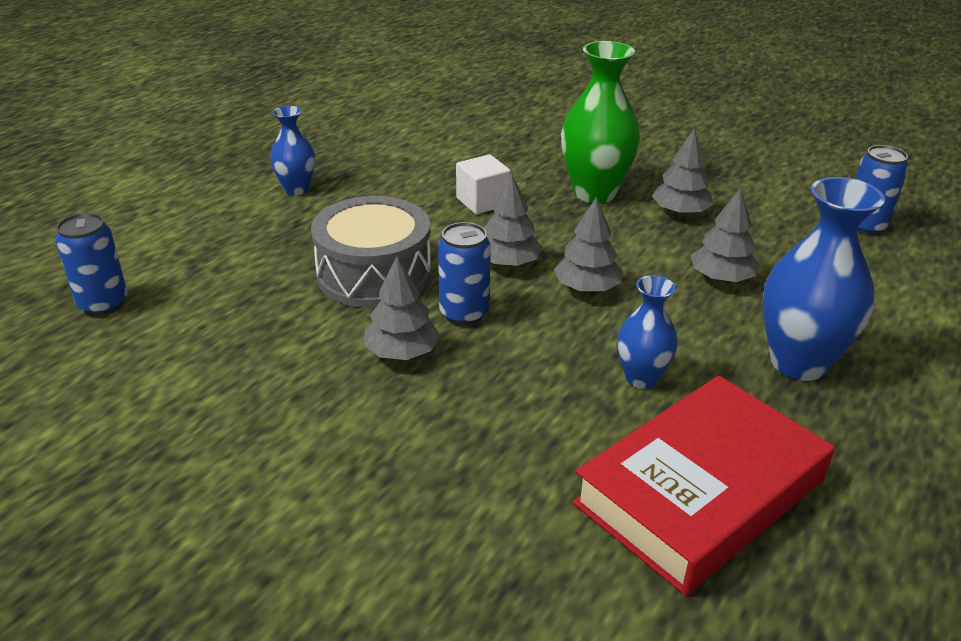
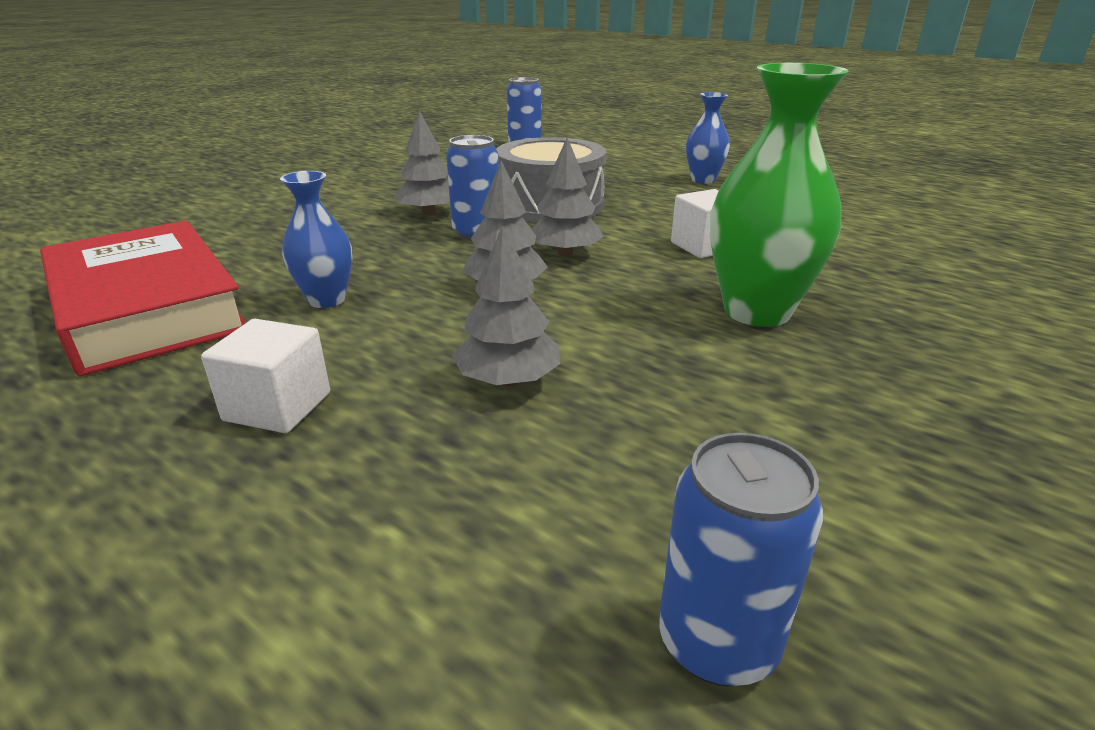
camera: 95 degrees right, 5 degrees down
(680, 212) = (715, 373): grey tree -> none
(798, 363) = (278, 406): blue vase -> white cube

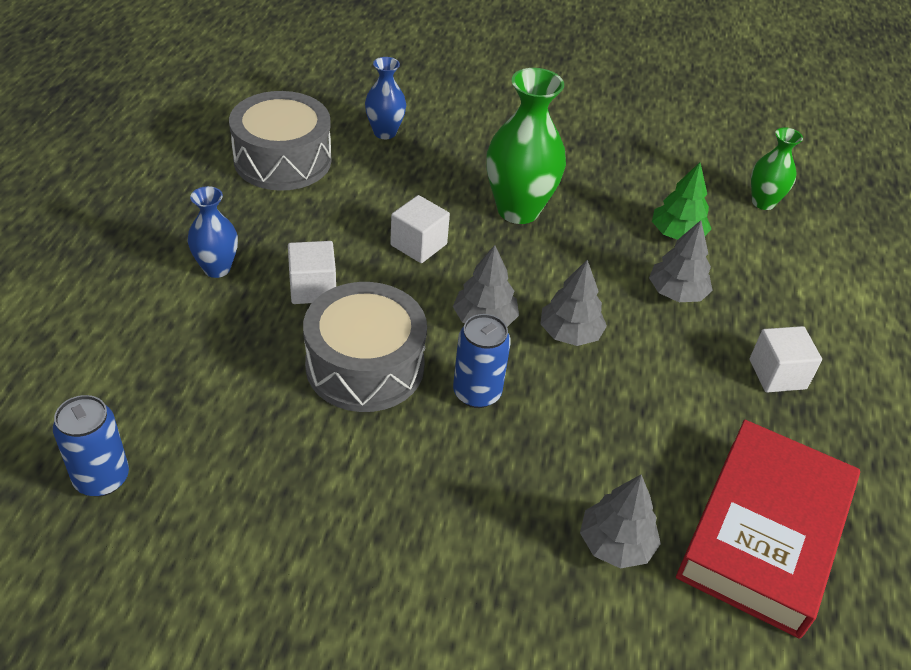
camera: 120 degrees left, 15 degrees up
(327, 300) = (665, 426): blue vase -> blue vase (384, 132)
(429, 213) = (445, 456): grey tree -> grey tree (615, 544)
(646, 435) = (677, 234): none -> green tree
(659, 202) = (312, 288): none -> white cube
(717, 642) = (763, 202): blue can -> green vase
(875, 214) = (282, 160): none -> grey drum

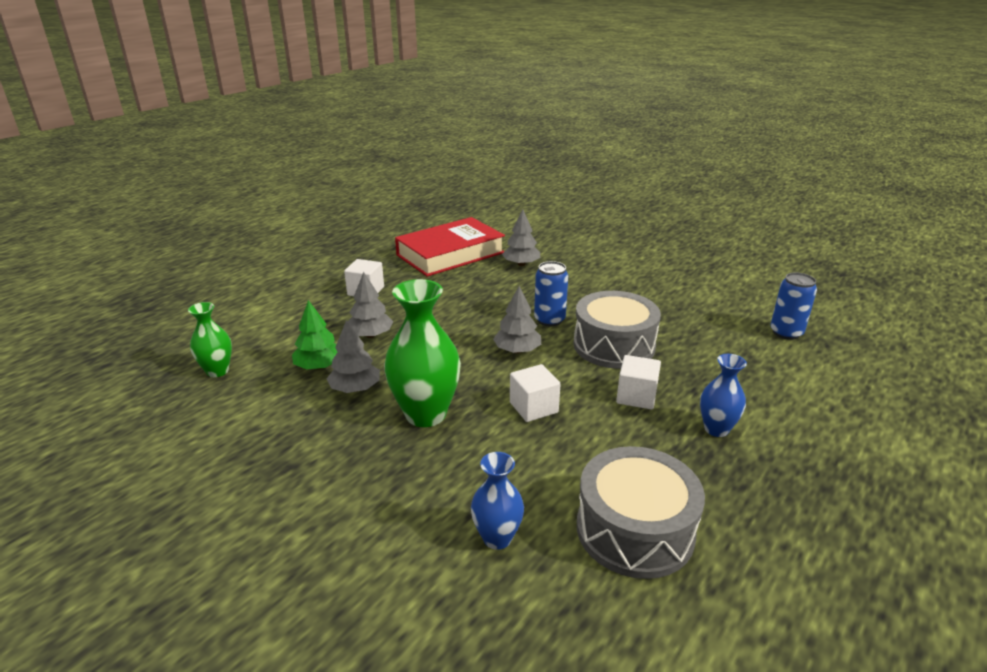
camera: 150 degrees left, 15 degrees down
(570, 333) = (466, 332): grey tree -> grey tree (355, 388)

